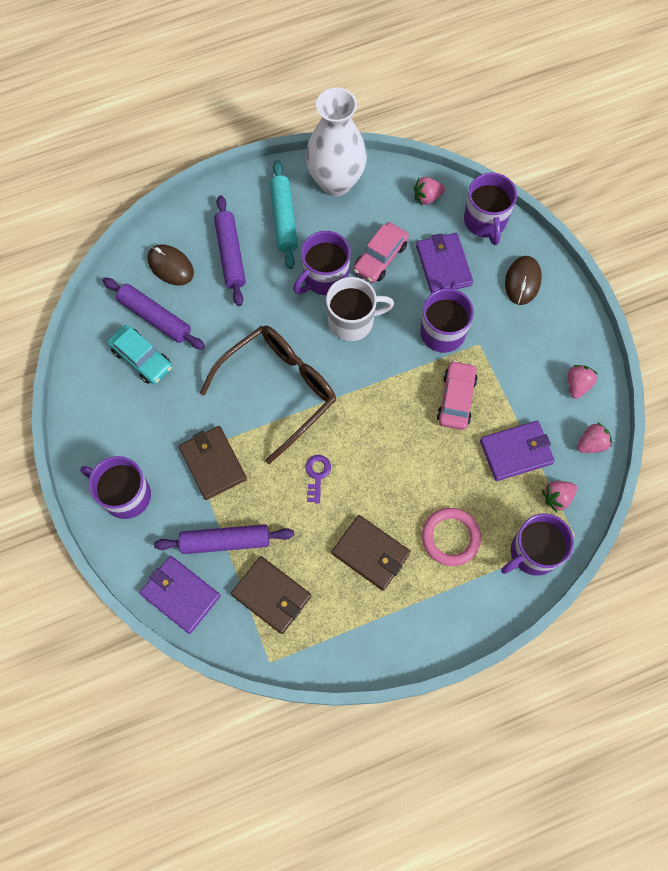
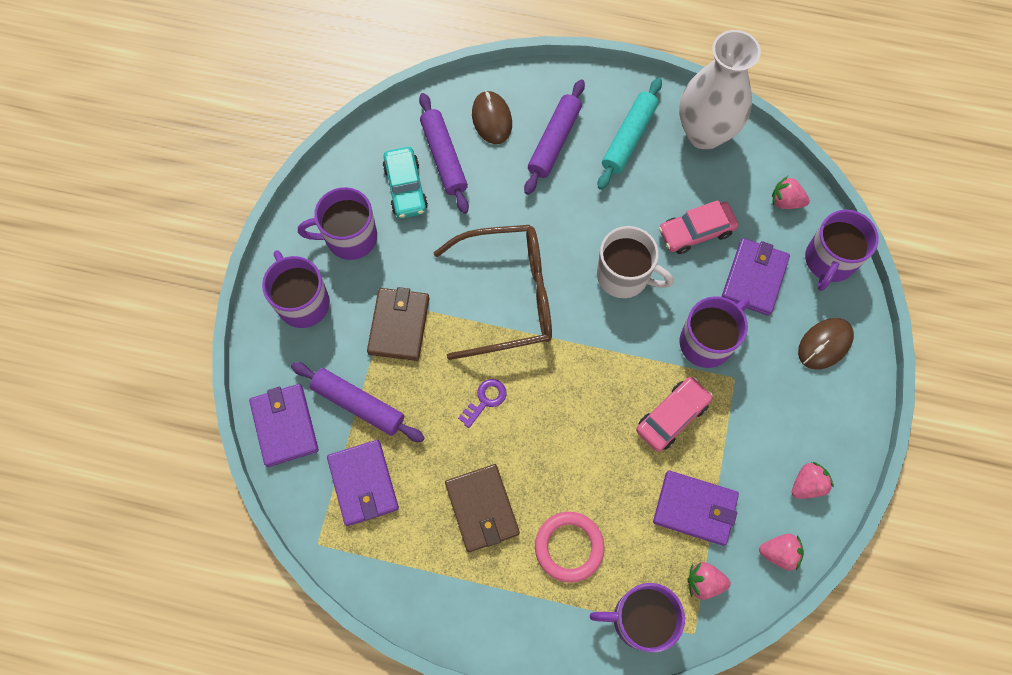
camera: 35 degrees right, 0 degrees up
(271, 595) = (363, 483): brown wallet -> purple wallet
(324, 277) = (627, 217): purple mug -> purple mug (349, 238)

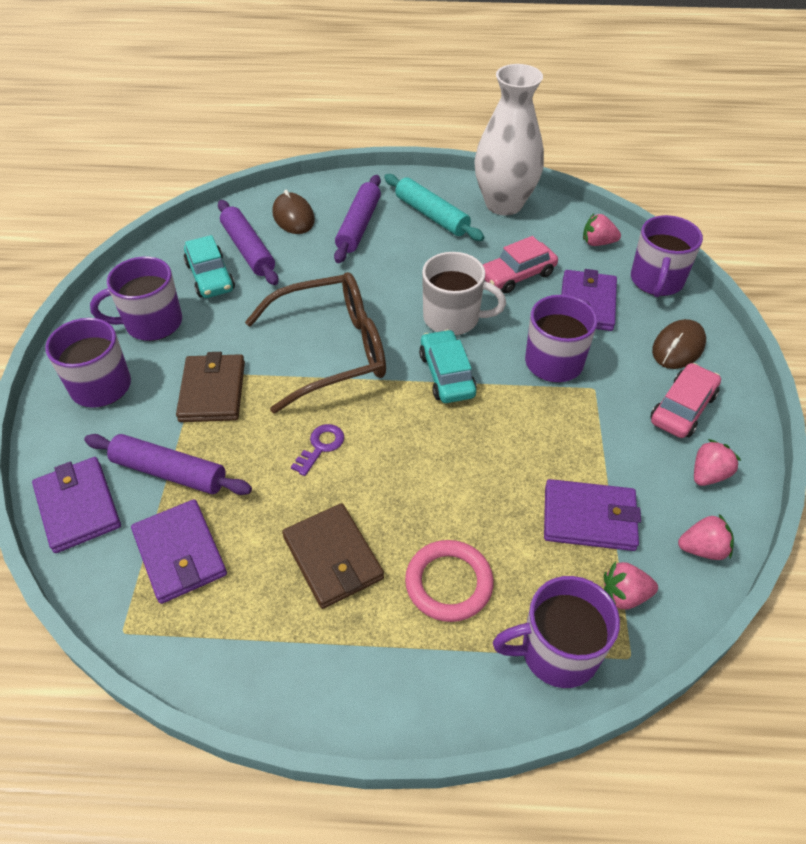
camera: 10 degrees left, 20 degrees down
(606, 341) = (447, 374): none -> turquoise car
(628, 138) = (431, 215): turquoise rolling pin -> turquoise rolling pin turned 60 degrees counterclockwise
(672, 417) = (537, 432): pink car -> pink car (682, 408)

